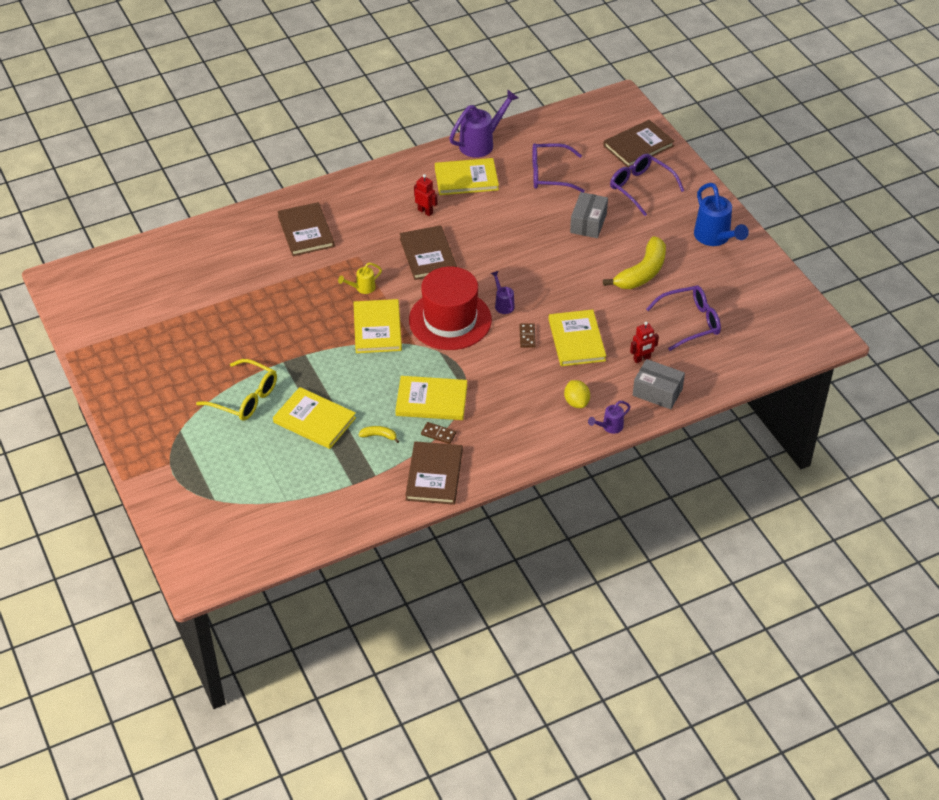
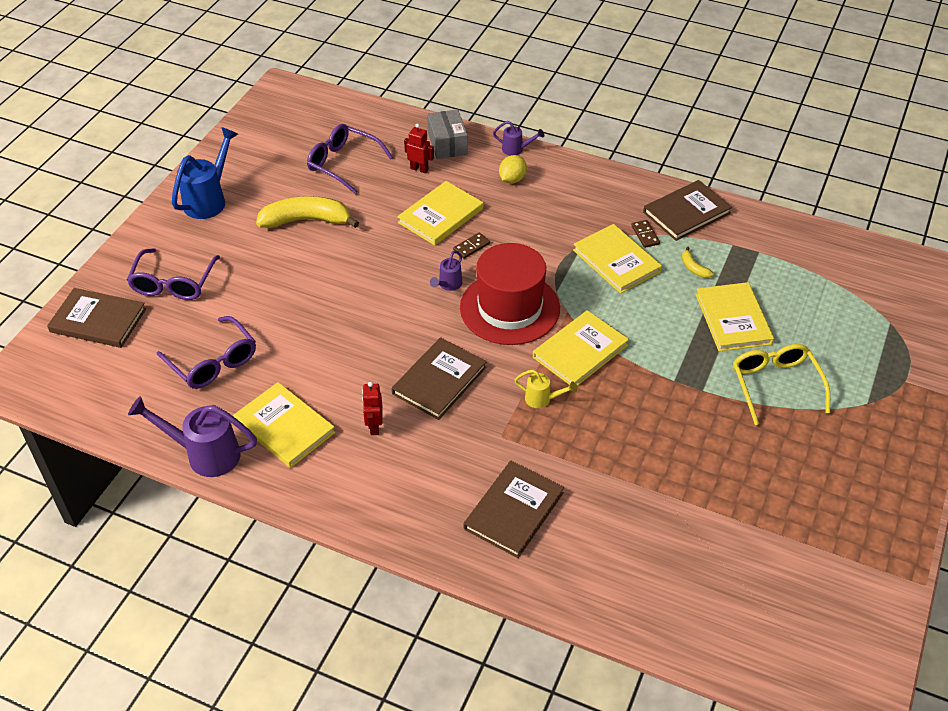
camera: 130 degrees left, 0 degrees up
(588, 223) = (268, 291): grey box -> none

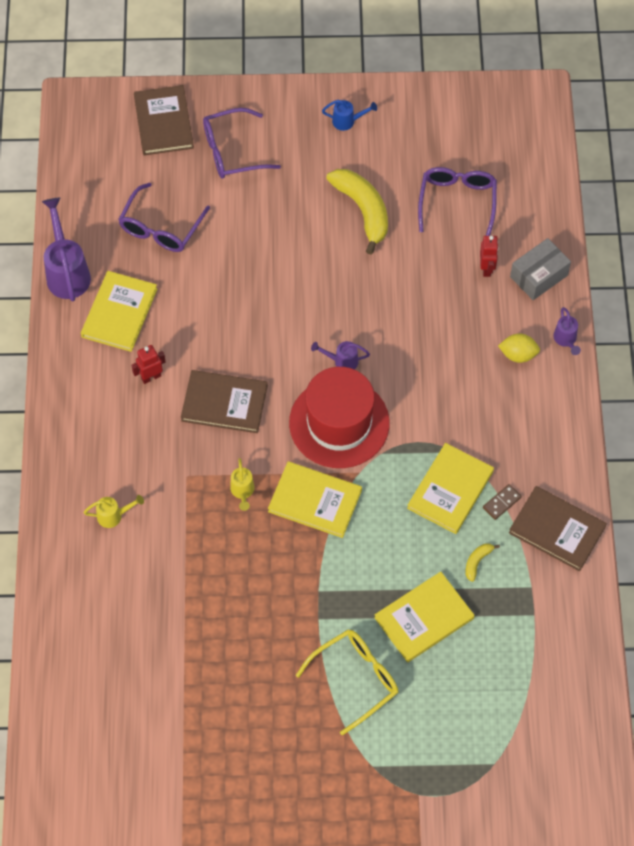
camera: 65 degrees right, 15 degrees up
(209, 199) = (347, 121): blue watering can -> blue watering can, size x0.52
(440, 215) = (430, 315): yellow book -> none
(471, 247) = (402, 359): brown domino -> none
(514, 511) = (114, 516): brown book -> yellow watering can

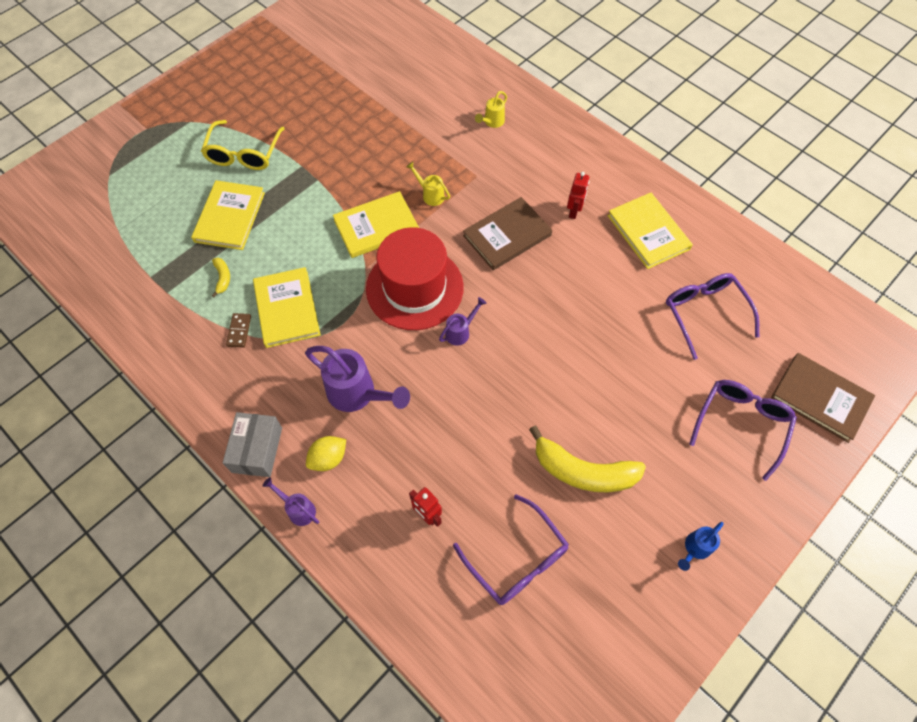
camera: 135 degrees right, 0 degrees up
(67, 272) = (717, 228): purple watering can -> purple watering can (358, 394)
(539, 276) = (375, 551): grey box -> grey box (257, 450)
(557, 530) = (178, 346): brown book -> none

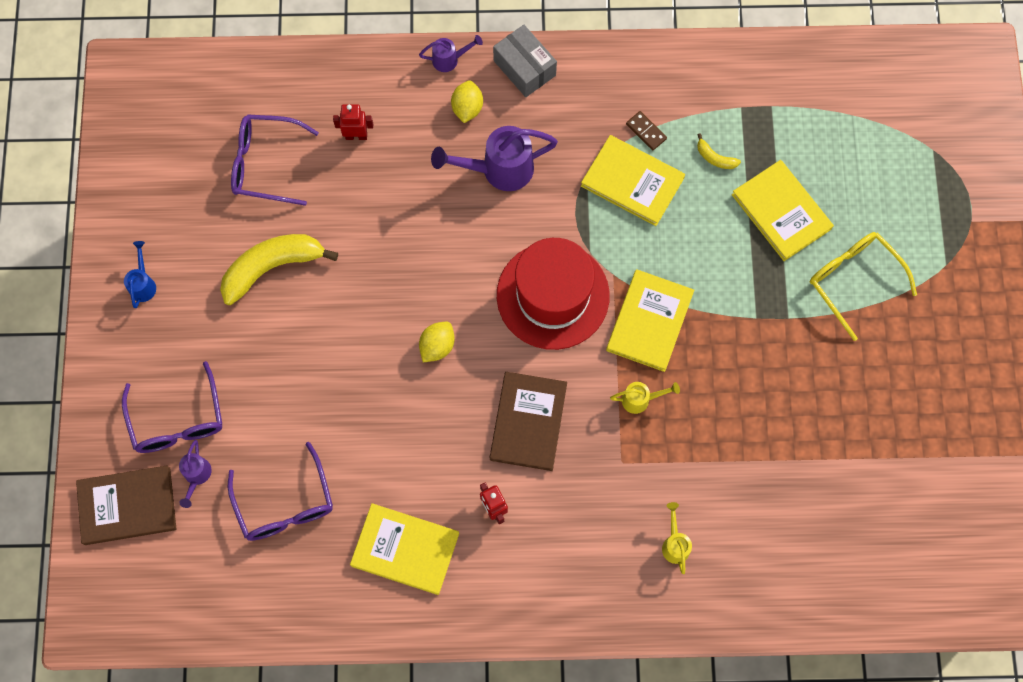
camera: 135 degrees right, 10 degrees up
(461, 332) = (474, 292): purple watering can -> purple watering can (196, 476)
(518, 321) = (437, 346): none -> yellow lemon
(704, 313) = (285, 503): purple glasses -> purple glasses turned 45 degrees clockwise

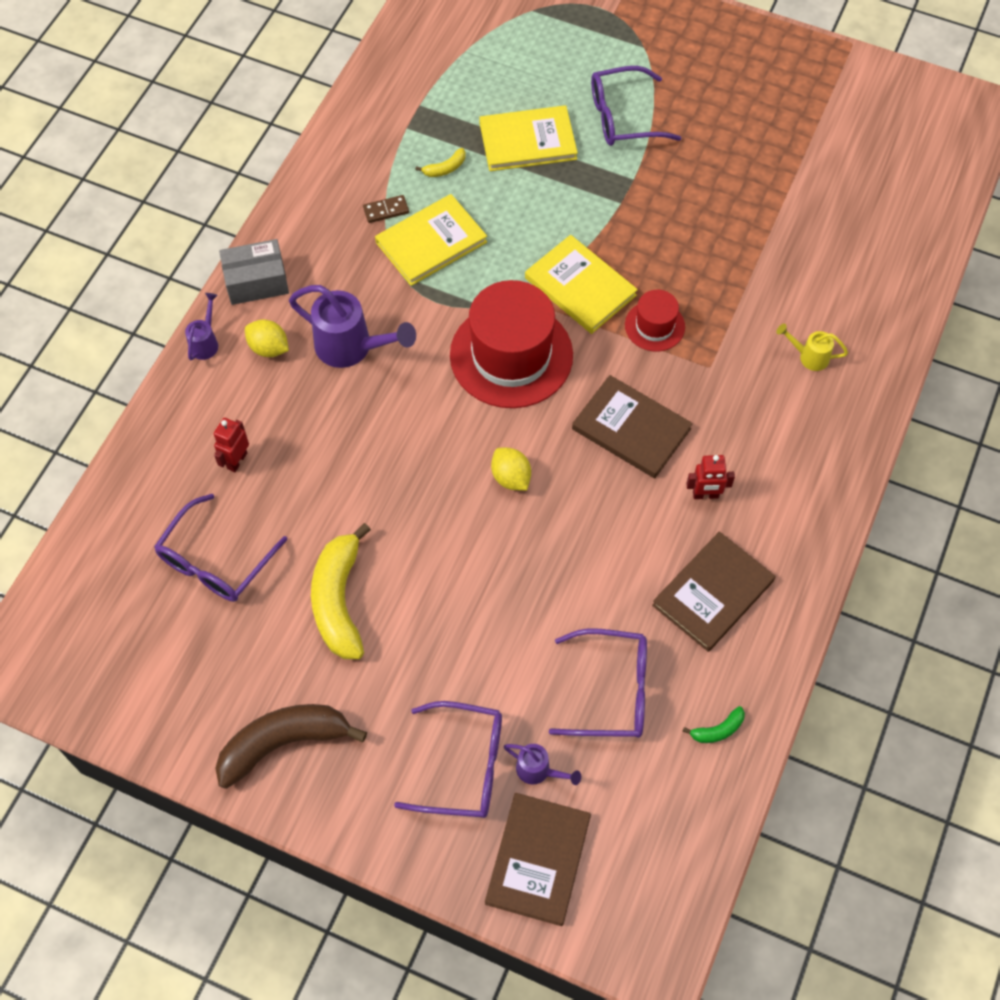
camera: 65 degrees left, 10 degrees down
(143, 283) = (283, 743): blue watering can -> brown banana
(286, 600) = (718, 730): none -> green banana
(405, 549) = (713, 593): yellow book -> brown book
(498, 170) = (352, 348): purple watering can -> purple watering can turned 75 degrees counterclockwise
(640, 399) = (654, 326): yellow watering can -> red hat
(853, 281) = (623, 117): yellow glasses -> purple glasses

